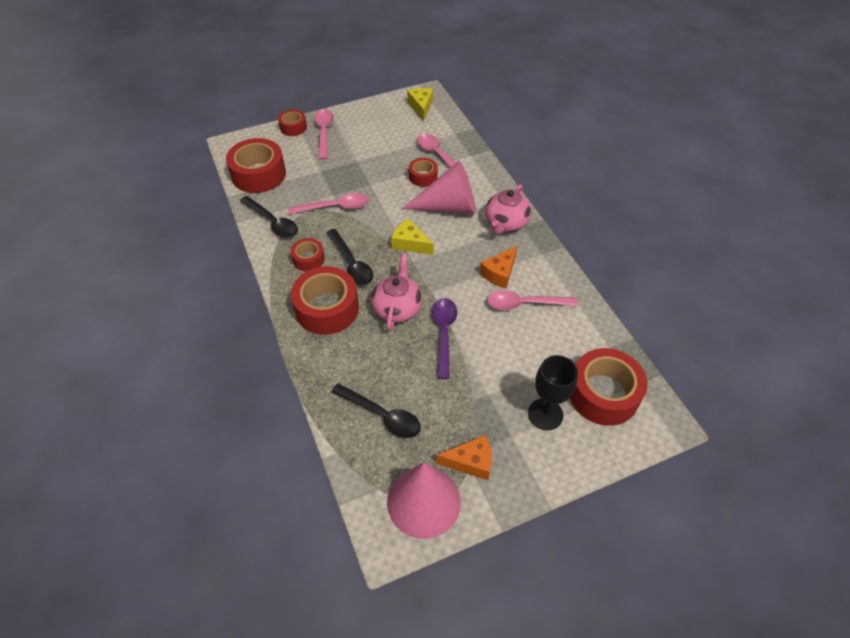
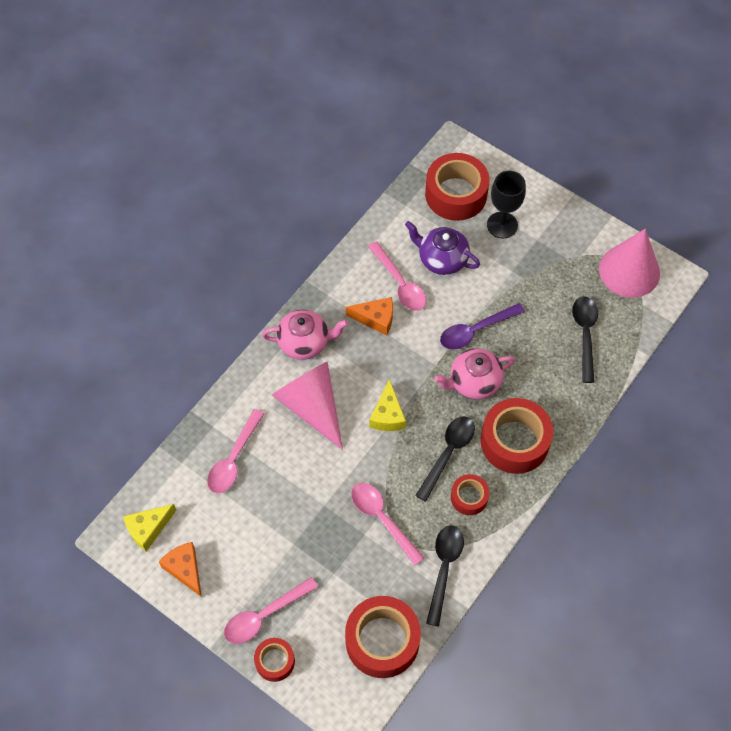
camera: 120 degrees left, 10 degrees up
(423, 177) = (279, 456): red tape -> none
(471, 462) = (577, 256): orange cheese -> orange cheese (185, 569)
(532, 345) = (442, 259): none -> purple teapot

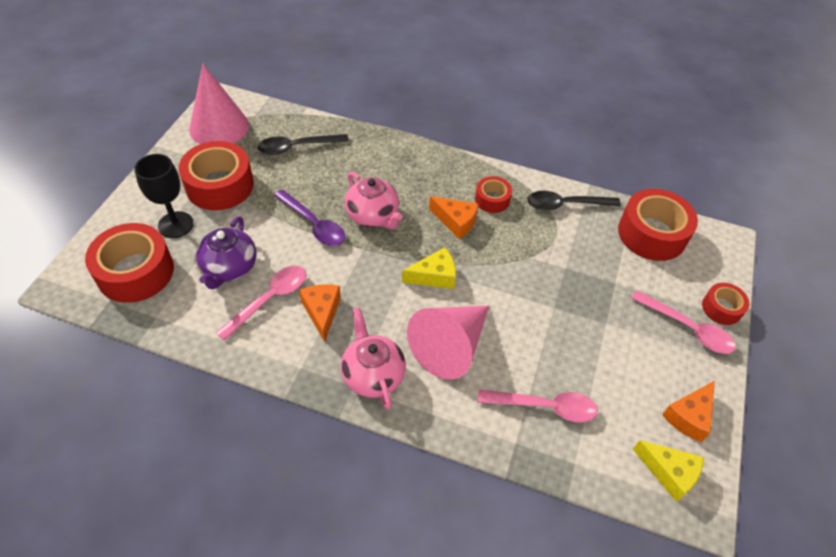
camera: 110 degrees left, 10 degrees down
(382, 519) = (544, 257): pink spoon -> none
(448, 453) = (456, 221): black spoon -> orange cheese
(514, 441) = (424, 178): red tape -> red tape (219, 185)

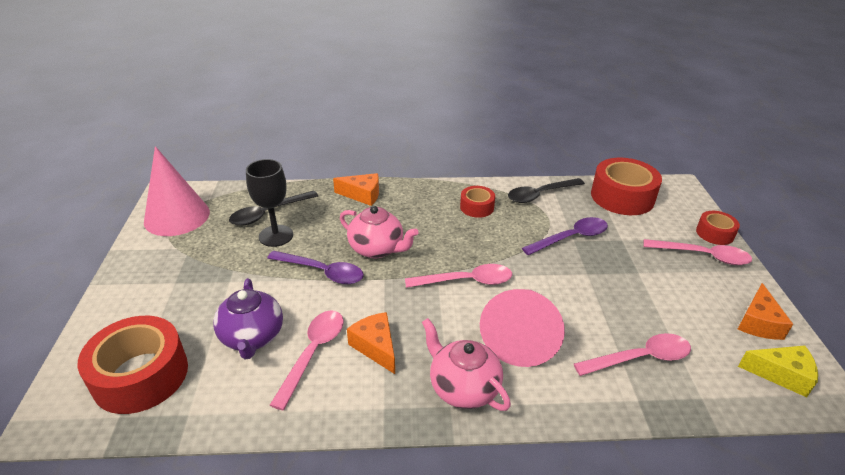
camera: 20 degrees left, 15 degrees down
(175, 225) = (169, 315): black goblet -> black goblet (276, 236)
(219, 185) = (203, 266): red tape -> none
(434, 276) = (466, 281): yellow cheese -> pink spoon
(456, 221) = (456, 232): orange cheese -> orange cheese (362, 195)
(564, 264) = (571, 238): none -> purple spoon

